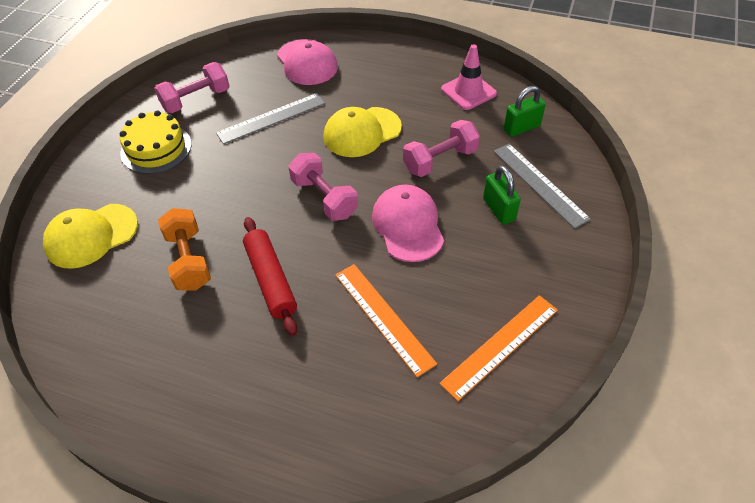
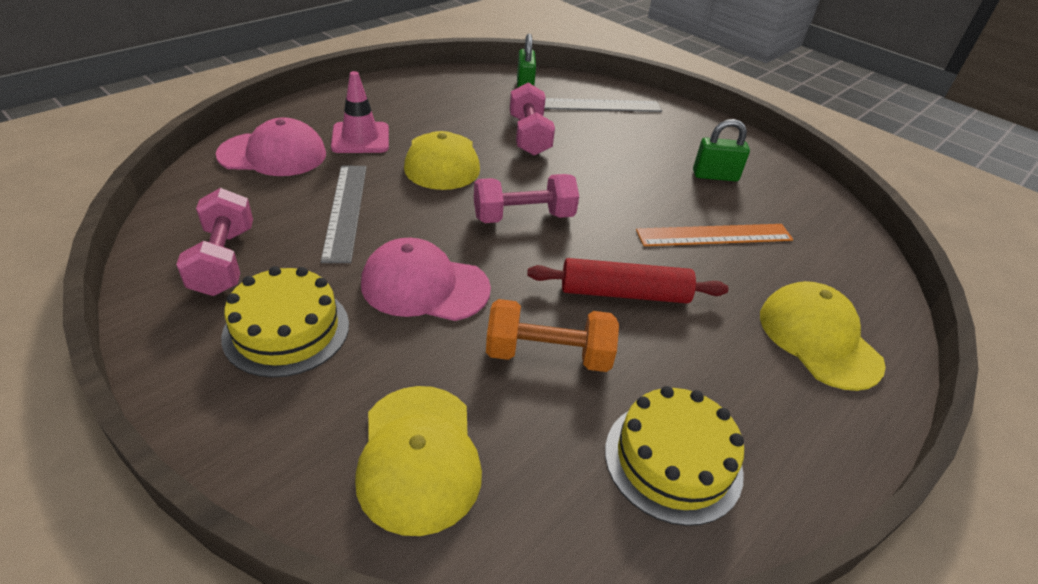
camera: 70 degrees left, 10 degrees down
(127, 347) = (673, 460): none -> yellow cake
(285, 415) = (818, 338): none -> yellow cap
(408, 225) = (602, 182): pink cap -> pink cap (424, 286)
(468, 91) = (448, 90): pink traffic cone -> pink traffic cone (360, 138)
(499, 209) = (616, 132): green padlock -> green padlock (715, 176)
(500, 346) = (771, 187): orange ruler -> none

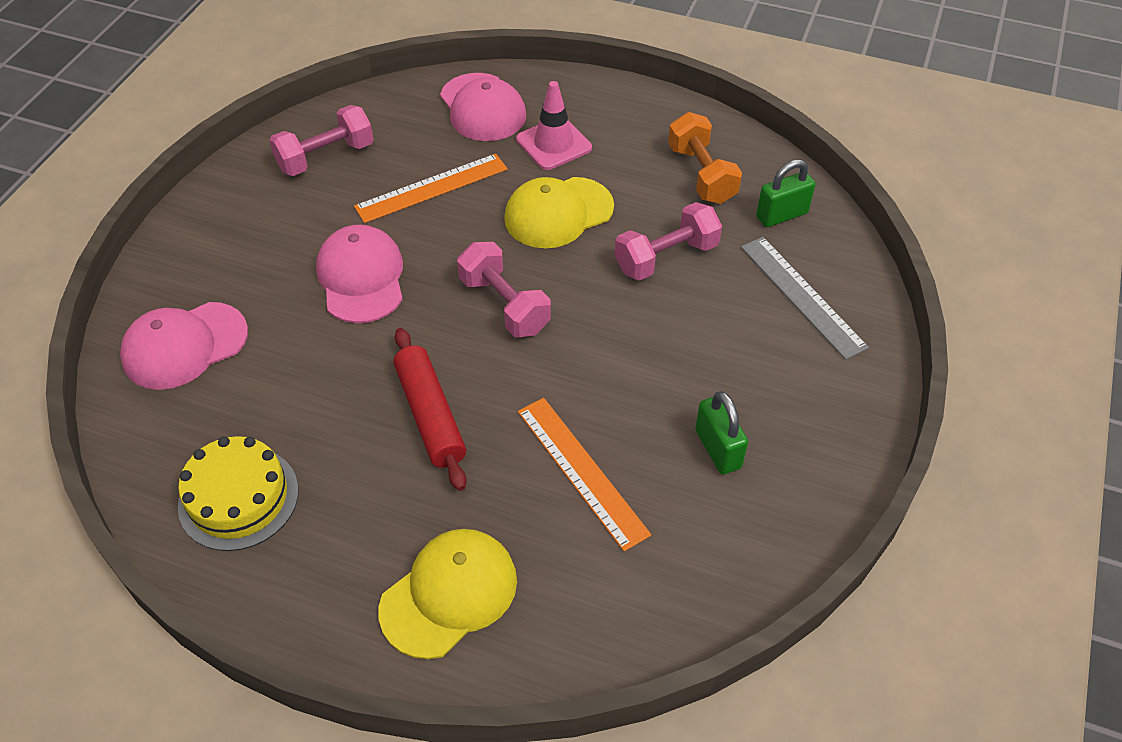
camera: 70 degrees right, 10 degrees up
(286, 330) = (271, 226): yellow cake -> none
(345, 210) = (432, 188): grey ruler -> orange ruler
(419, 457) = (184, 346): yellow cap -> pink cap
(548, 355) = (318, 384): orange dumbbell -> orange dumbbell (701, 174)

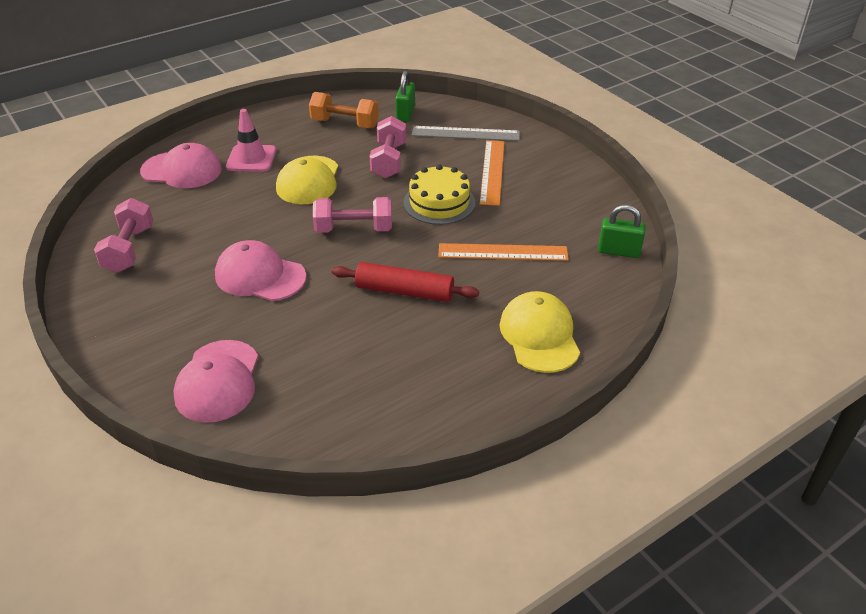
camera: 55 degrees left, 10 degrees down
(238, 498) = (382, 401): yellow cake -> yellow cake (439, 203)
(432, 188) = (222, 217): orange ruler -> orange ruler (492, 172)
(718, 449) = (533, 202): green padlock -> green padlock (618, 251)

